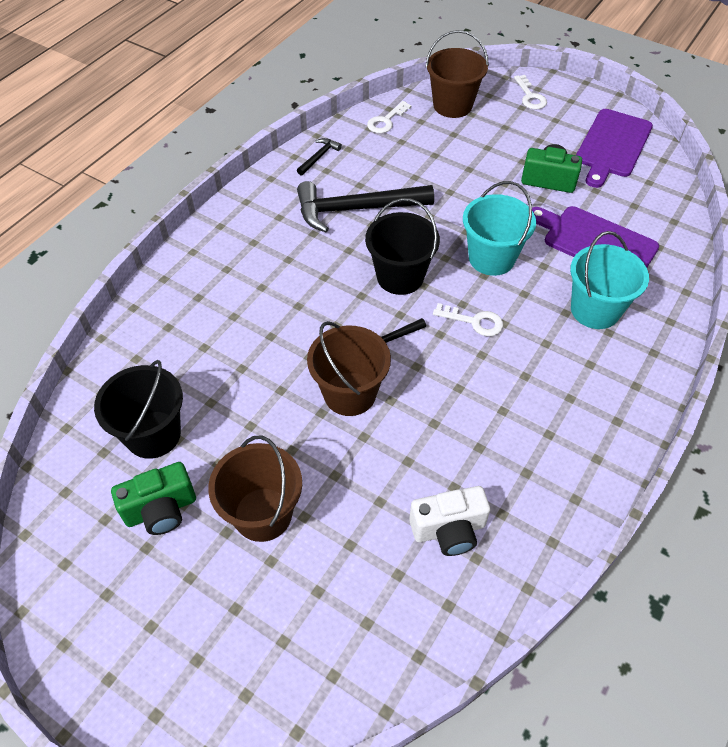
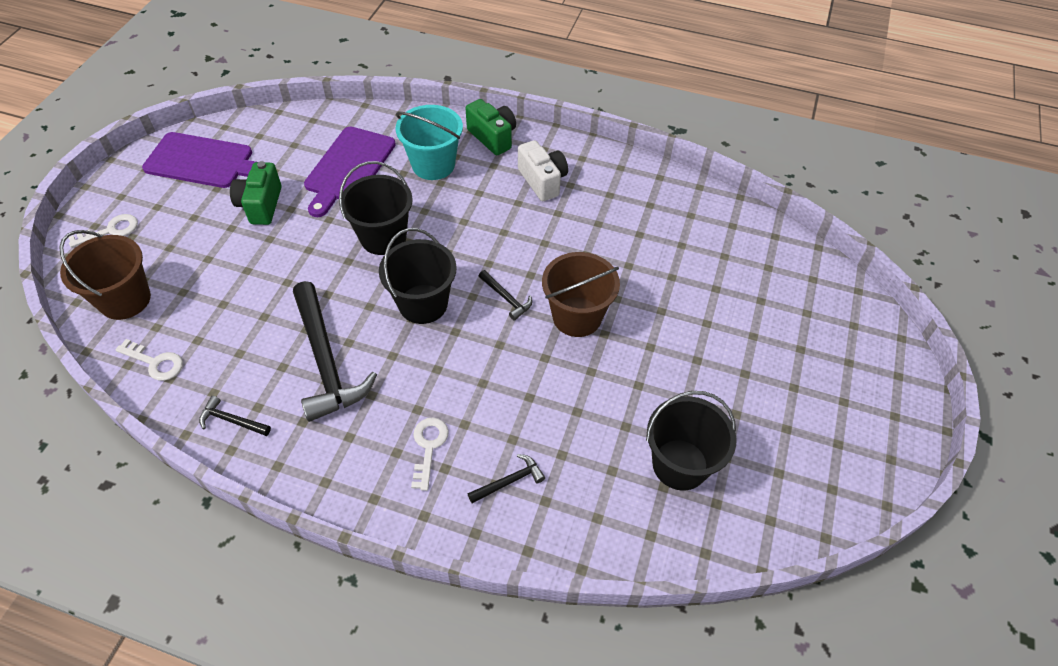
camera: 105 degrees left, 0 degrees up
(161, 510) = (749, 429): green camera -> green camera (493, 137)
(196, 307) = (509, 481): none -> black hammer
(263, 514) = (718, 351): brown bucket -> none
(449, 530) = (676, 232): white camera -> white camera (542, 181)
(474, 321) = (467, 241): white key -> white key (428, 447)
(491, 258) = (383, 237): turquoise bucket -> black bucket

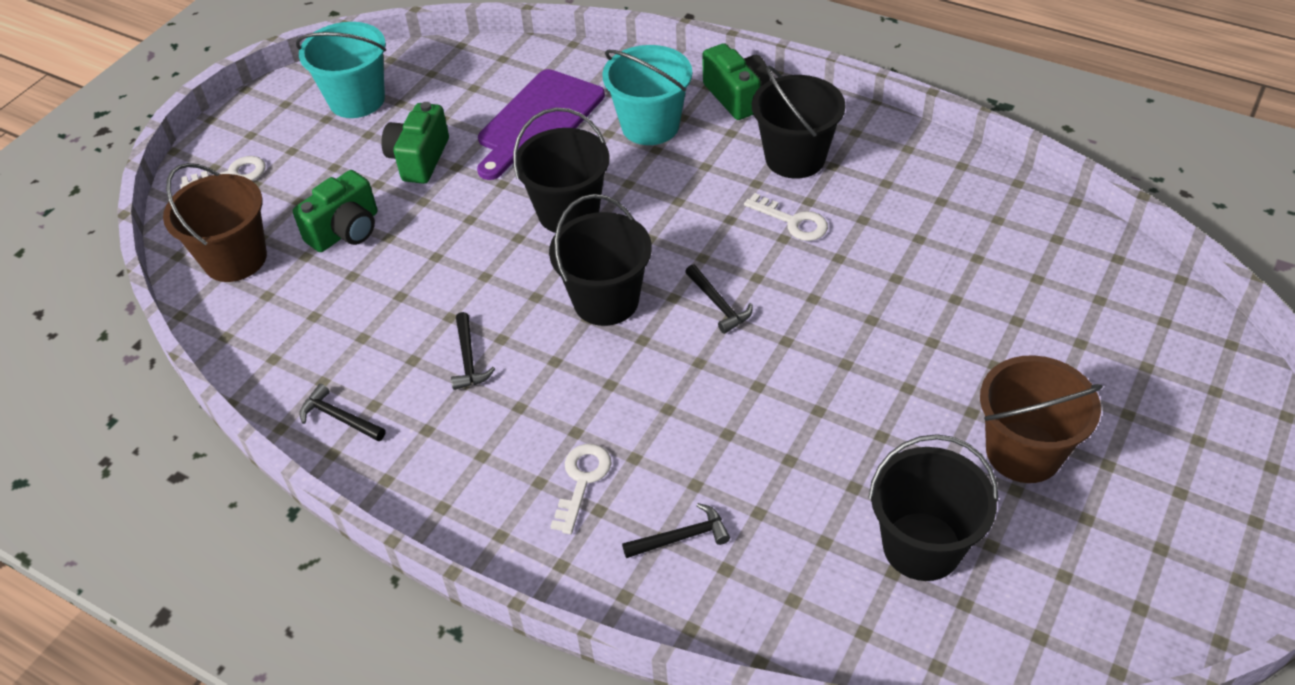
camera: 15 degrees right, 5 degrees down
(155, 362) = (259, 337): white key -> white key (793, 221)
(203, 161) = (357, 100): purple cutting board -> turquoise bucket
(212, 268) = (346, 231): none -> green camera
(326, 361) = (468, 359): black hammer -> black hammer, size x0.44
(542, 181) = (795, 158): white camera -> black bucket
(577, 317) = (811, 338): brown bucket -> brown bucket (1023, 452)

